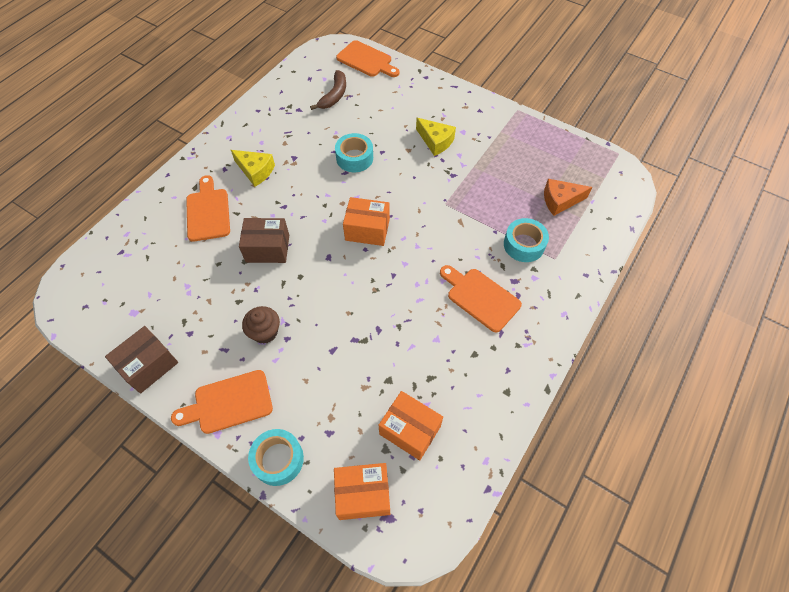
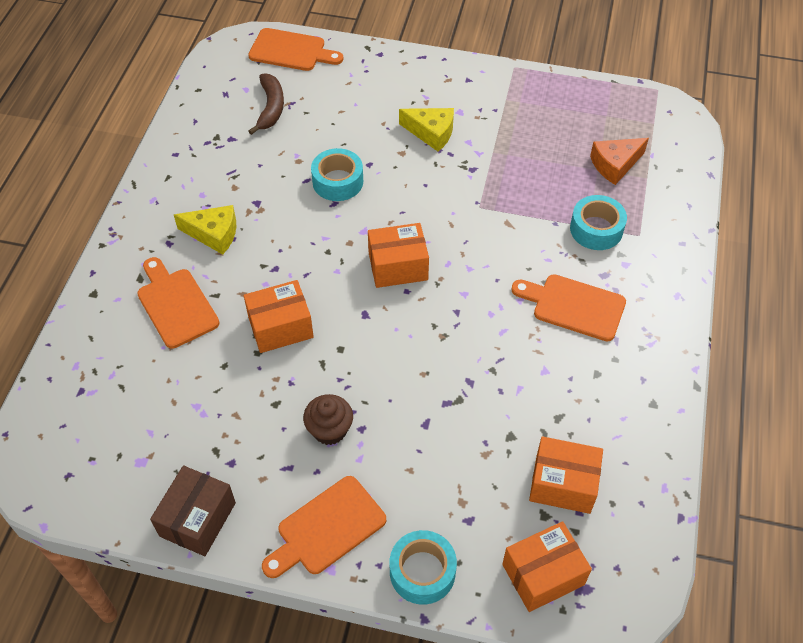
camera: 20 degrees left, 5 degrees down
(267, 248) = (280, 327): brown box -> orange box

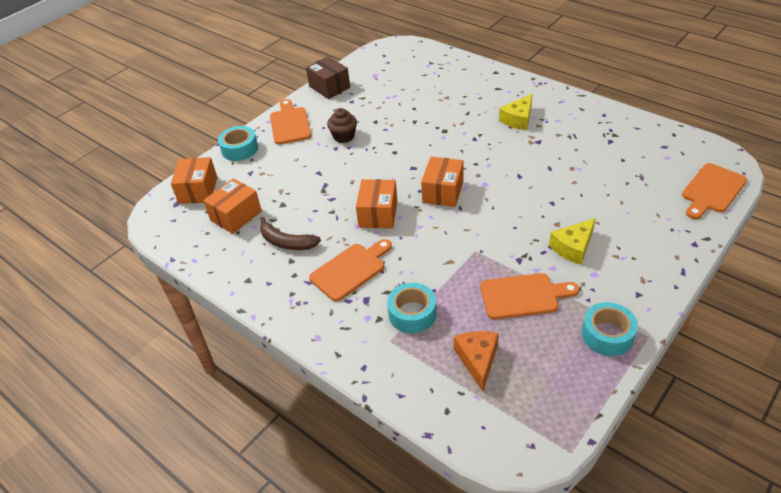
camera: 120 degrees right, 10 degrees down
(176, 305) = (469, 98): orange cutting board -> orange cutting board (523, 296)
(271, 108) = (639, 165): brown banana -> brown banana (287, 242)
(280, 327) = (426, 132): orange box -> orange box (378, 214)
(338, 181) = (540, 182): turquoise tape -> turquoise tape (607, 335)

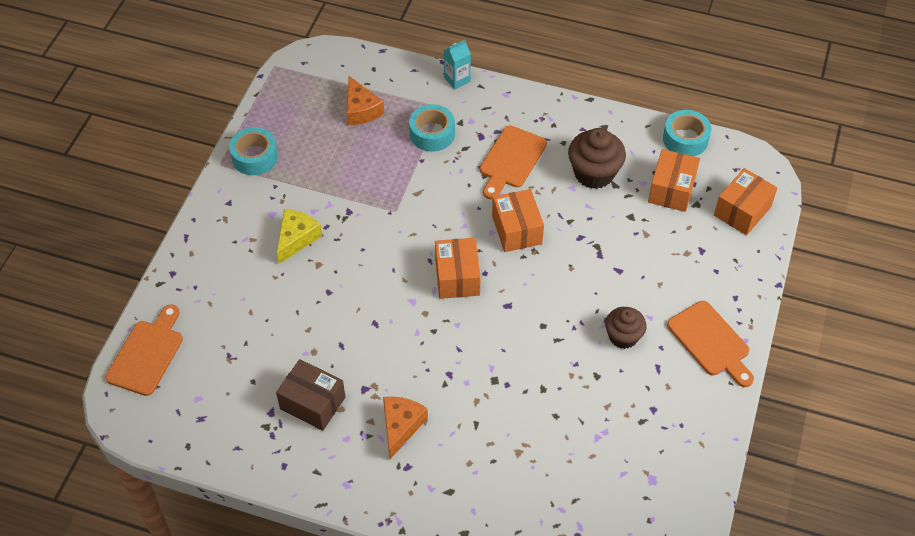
camera: 155 degrees right, 10 degrees up
(198, 190) = (742, 211): orange box -> orange box turned 60 degrees clockwise
(240, 149) = (743, 282): turquoise tape -> turquoise tape (685, 139)
(287, 242) = (594, 173): brown banana -> brown cupcake
(329, 87) = (705, 433): brown box -> brown box (312, 403)
(358, 369) = (457, 79): none -> turquoise carton
(518, 119) = (401, 426): yellow cheese -> orange cheese
(523, 296) = (336, 174): orange cutting board -> none

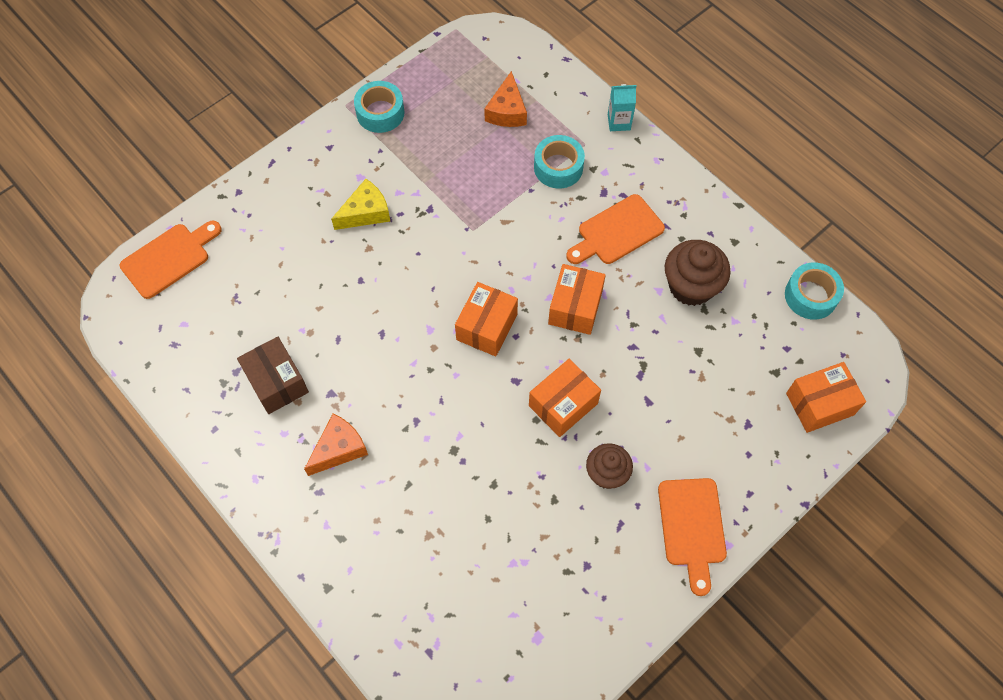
camera: 30 degrees right, 10 degrees up
(671, 190) = (759, 343): orange box -> orange box (563, 404)

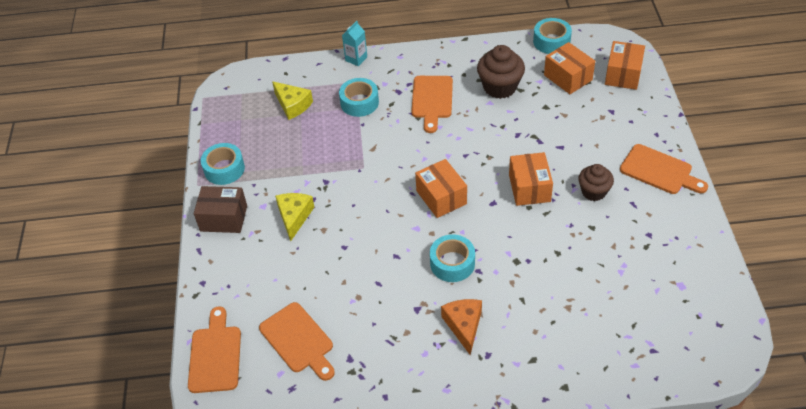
camera: 50 degrees left, 15 degrees down
(228, 314) = (298, 340): none -> orange cutting board
(277, 382) = (381, 337): brown box -> brown box (224, 218)
(408, 391) = (452, 263): none -> turquoise tape
(507, 111) = (292, 105): orange cheese -> yellow cheese
(575, 307) = (466, 147): orange box -> orange box (568, 77)

